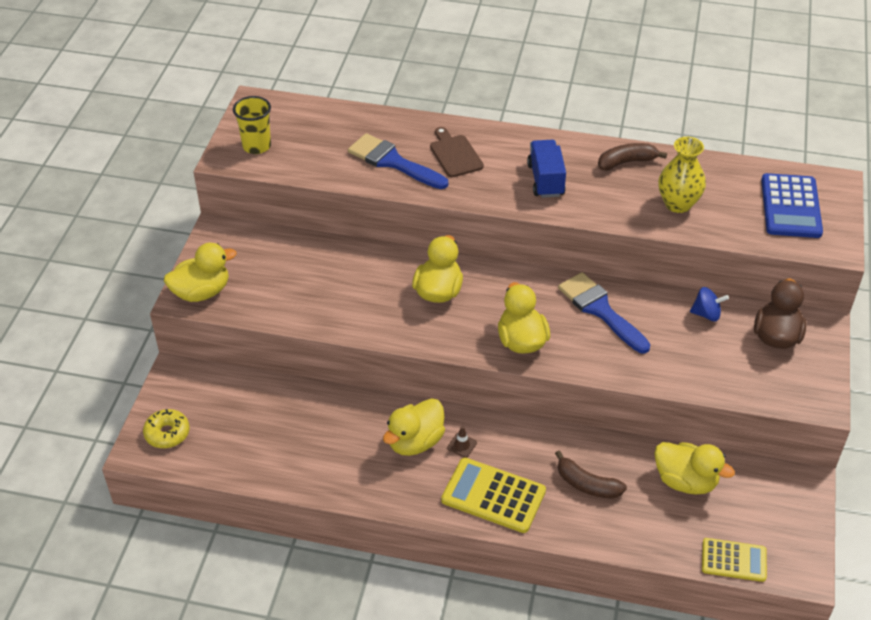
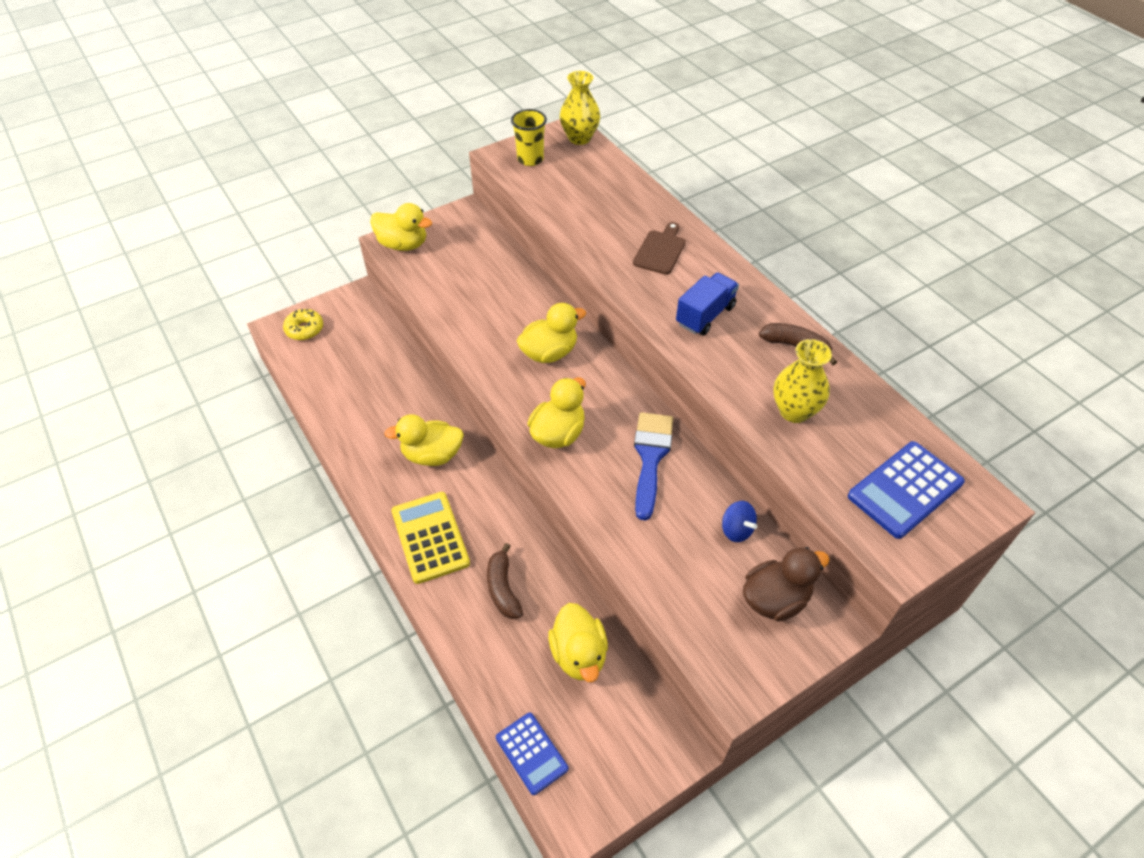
camera: 45 degrees right, 5 degrees up
(272, 105) = (579, 138): none -> yellow vase
(393, 162) = (607, 227): blue brush -> none
(462, 445) = (458, 483): brown traffic cone -> none
(733, 560) = (531, 753): yellow calculator -> blue calculator

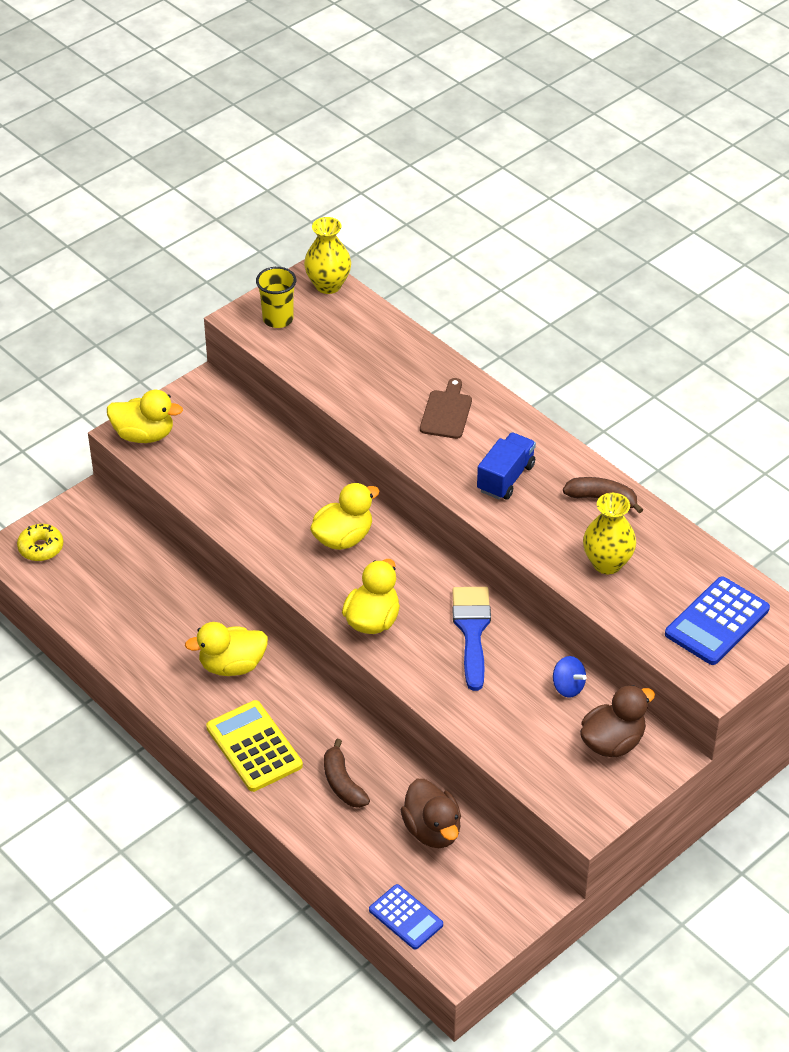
camera: 10 degrees left, 5 degrees down
(579, 654) = (432, 830): yellow duck -> brown duck

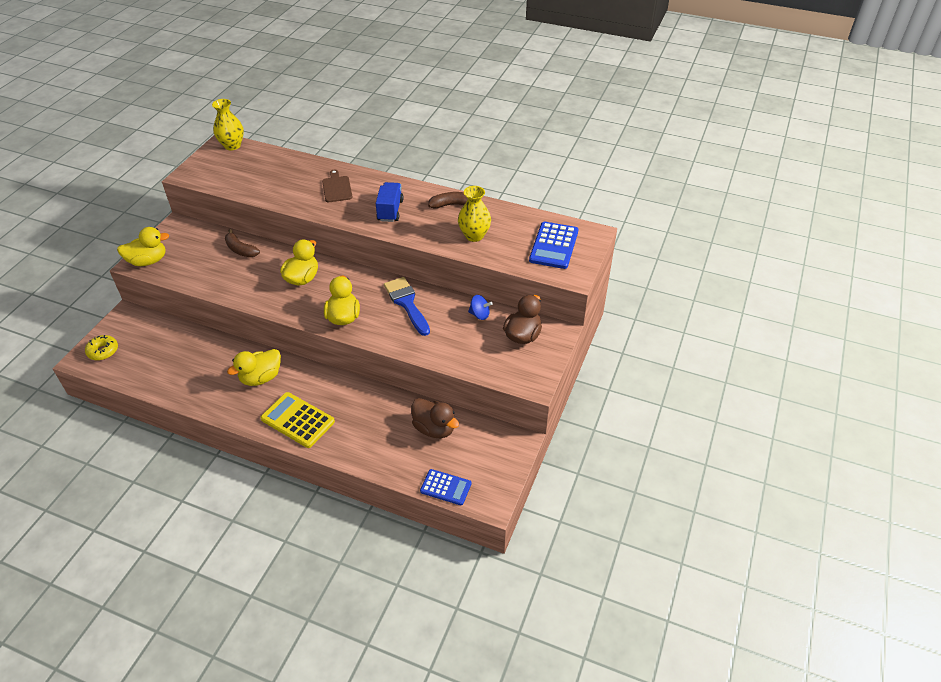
camera: 25 degrees left, 0 degrees up
(278, 319) = (209, 170): yellow cup -> none
(342, 783) = (365, 421): brown banana -> brown banana (240, 250)

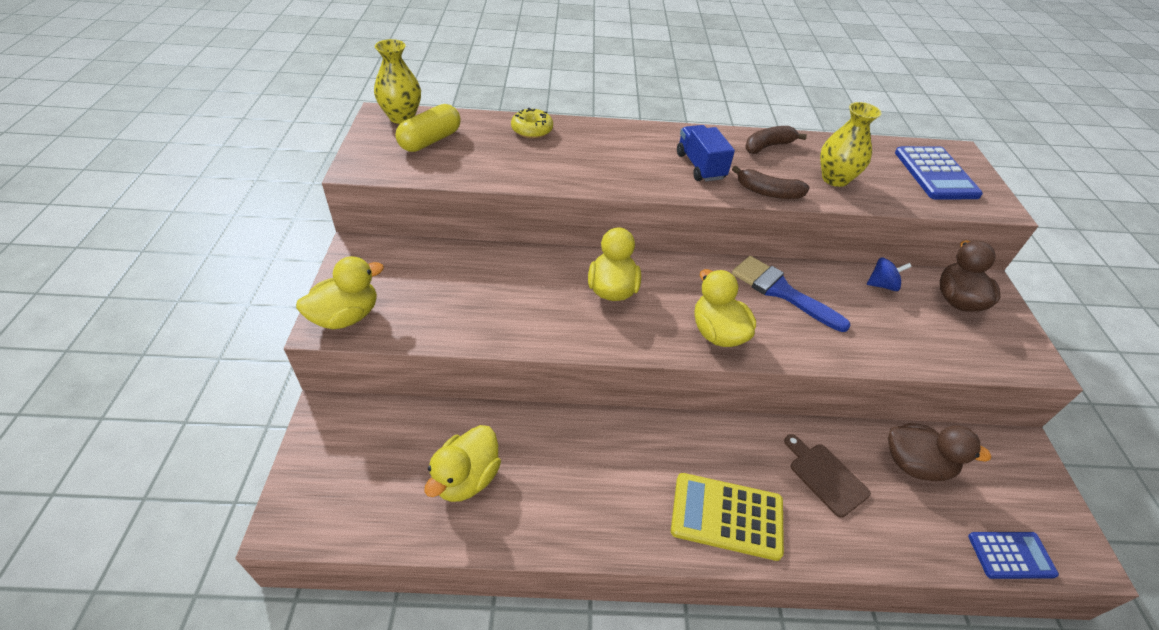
camera: 25 degrees left, 0 degrees up
(103, 351) = (321, 494): yellow donut -> yellow donut (532, 130)
(237, 164) = (430, 140): none -> yellow capsule
(240, 250) = (487, 267): brown banana -> brown banana (768, 192)
(261, 378) = (619, 460): yellow duck -> yellow duck (466, 478)
(337, 188) = (602, 149): brown cutting board -> brown cutting board (825, 476)

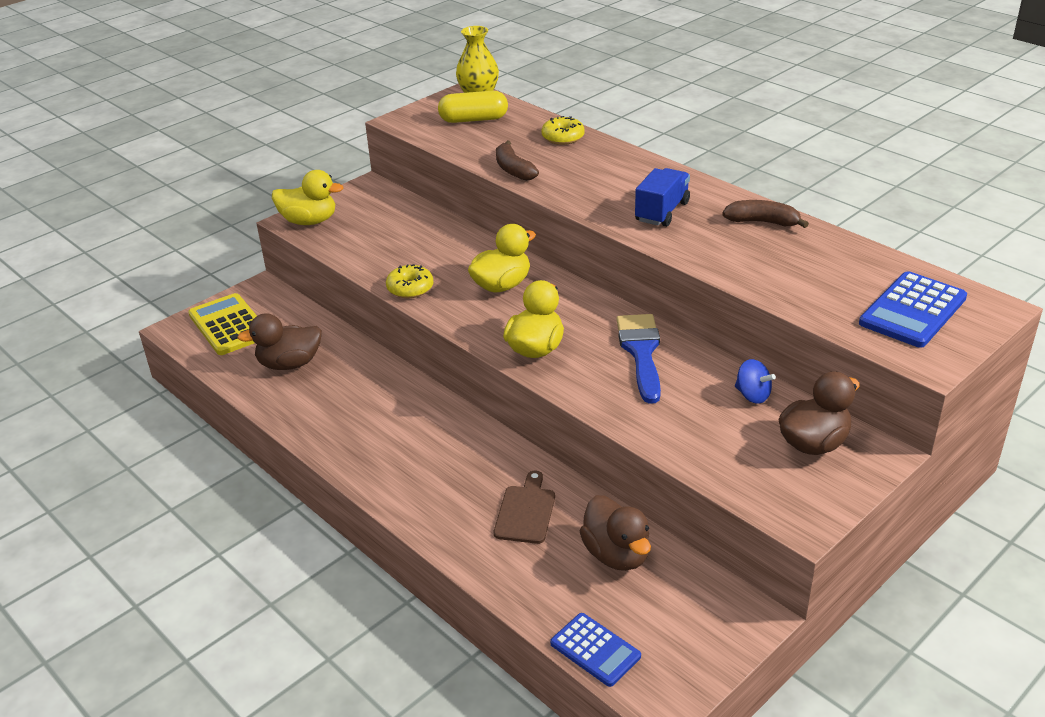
camera: 50 degrees right, 10 degrees down
(466, 478) = (289, 364): yellow duck -> brown duck
(545, 335) = (410, 288): none -> yellow donut
(727, 516) = (415, 482): yellow calculator -> yellow calculator (229, 325)
(768, 192) = (688, 252): brown banana -> brown banana (513, 169)
(835, 179) = (780, 270): yellow vase -> none

